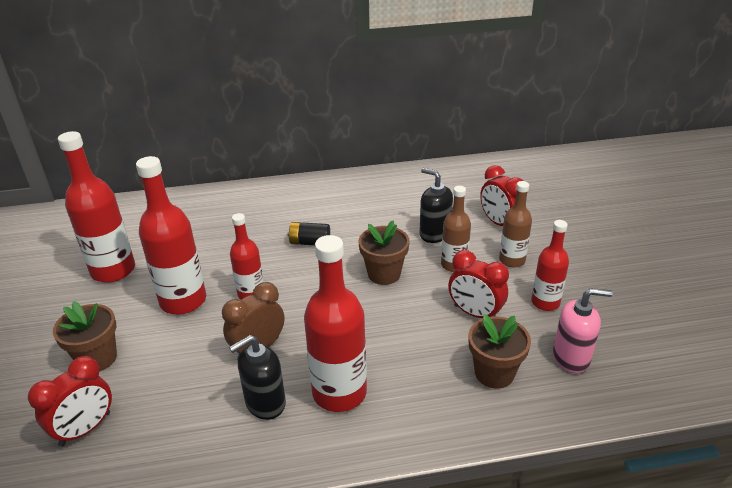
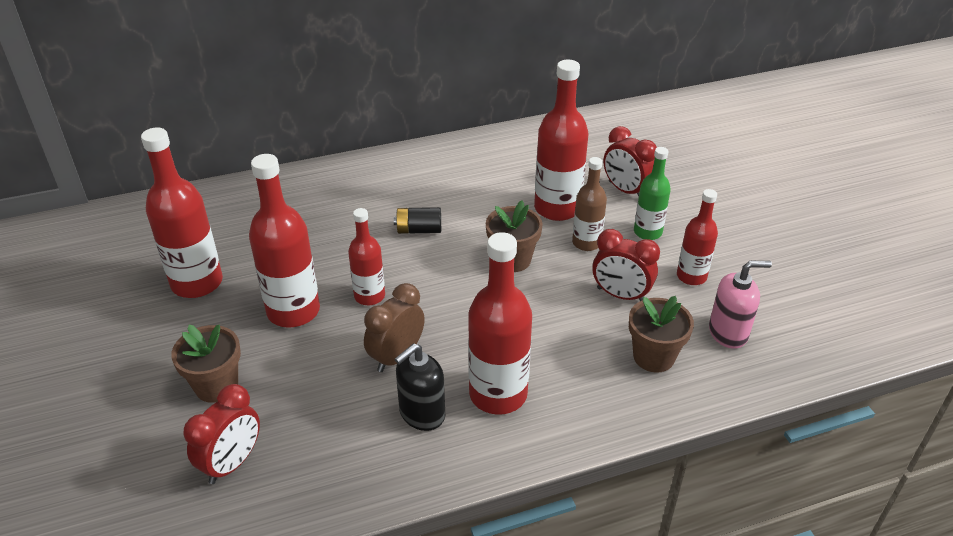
camera: 10 degrees left, 5 degrees up
(434, 234) = (557, 208): black soap dispenser -> red bottle
(512, 260) = (647, 232): brown bottle -> green bottle

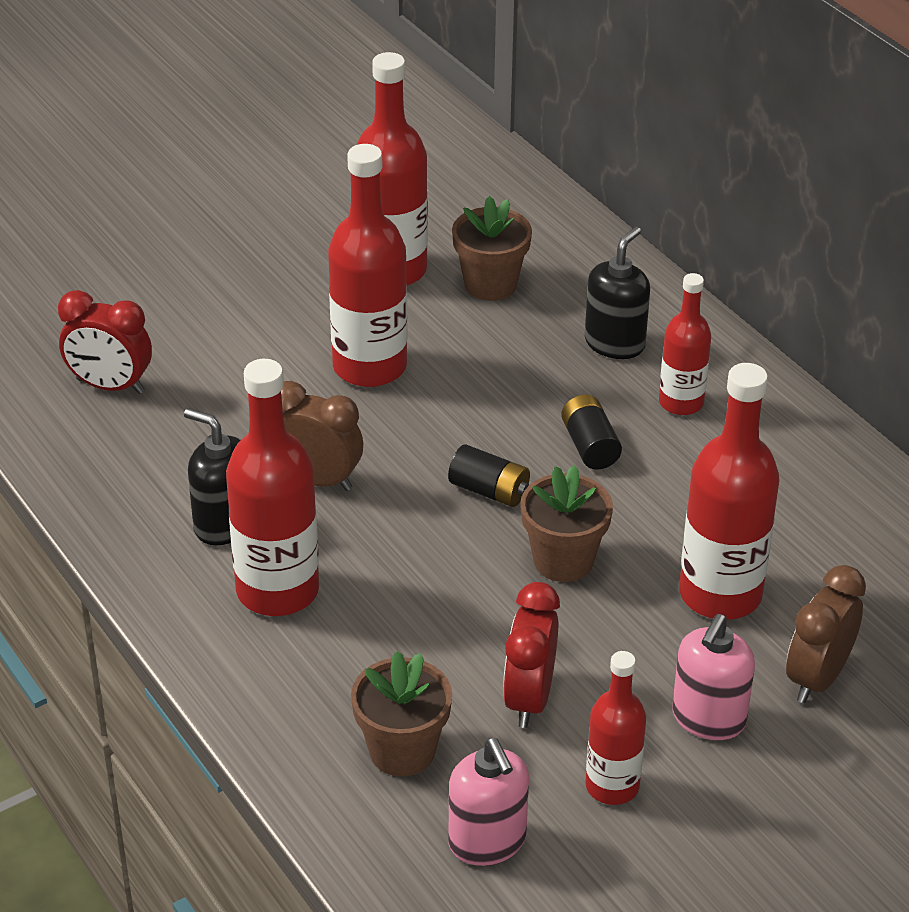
camera: 75 degrees right, 0 degrees up
(216, 386) = (221, 340): brown flower pot -> brown flower pot (490, 284)
(332, 202) = (615, 343): none -> black soap dispenser
(369, 296) = (424, 428): red bottle -> red bottle (681, 403)
(441, 278) = (489, 491): none -> black battery
(586, 243) = (643, 642): brown bottle -> none
(626, 190) = (817, 678): red clock -> brown clock
(647, 232) = (708, 718): green bottle -> pink soap dispenser

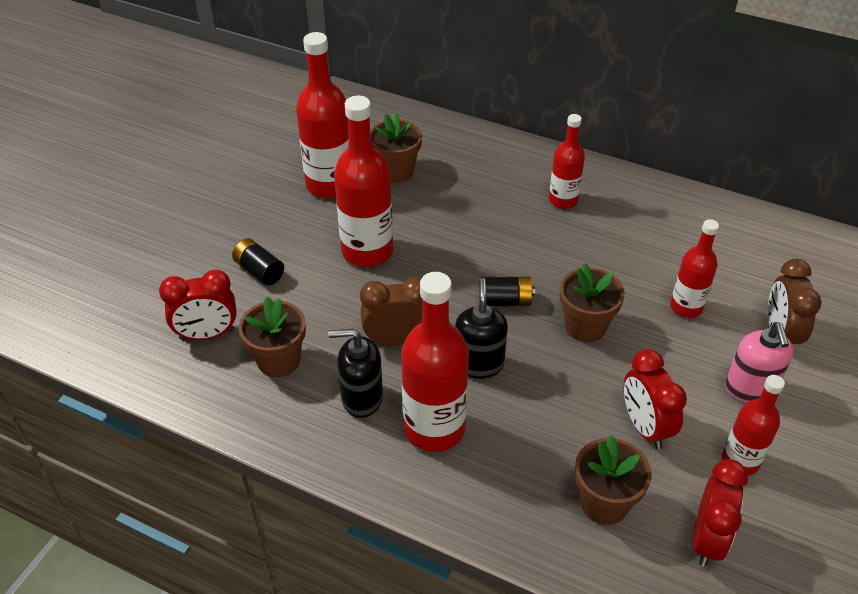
camera: 30 degrees left, 5 degrees up
(165, 446) = (278, 360): none -> brown flower pot
(487, 842) = (707, 539): pink soap dispenser -> red clock
(590, 446) = (537, 247): black battery -> black battery (259, 271)
(615, 343) = (496, 179): black soap dispenser -> black soap dispenser (479, 364)
(720, 594) = (686, 307): red bottle -> red bottle, size x0.60

